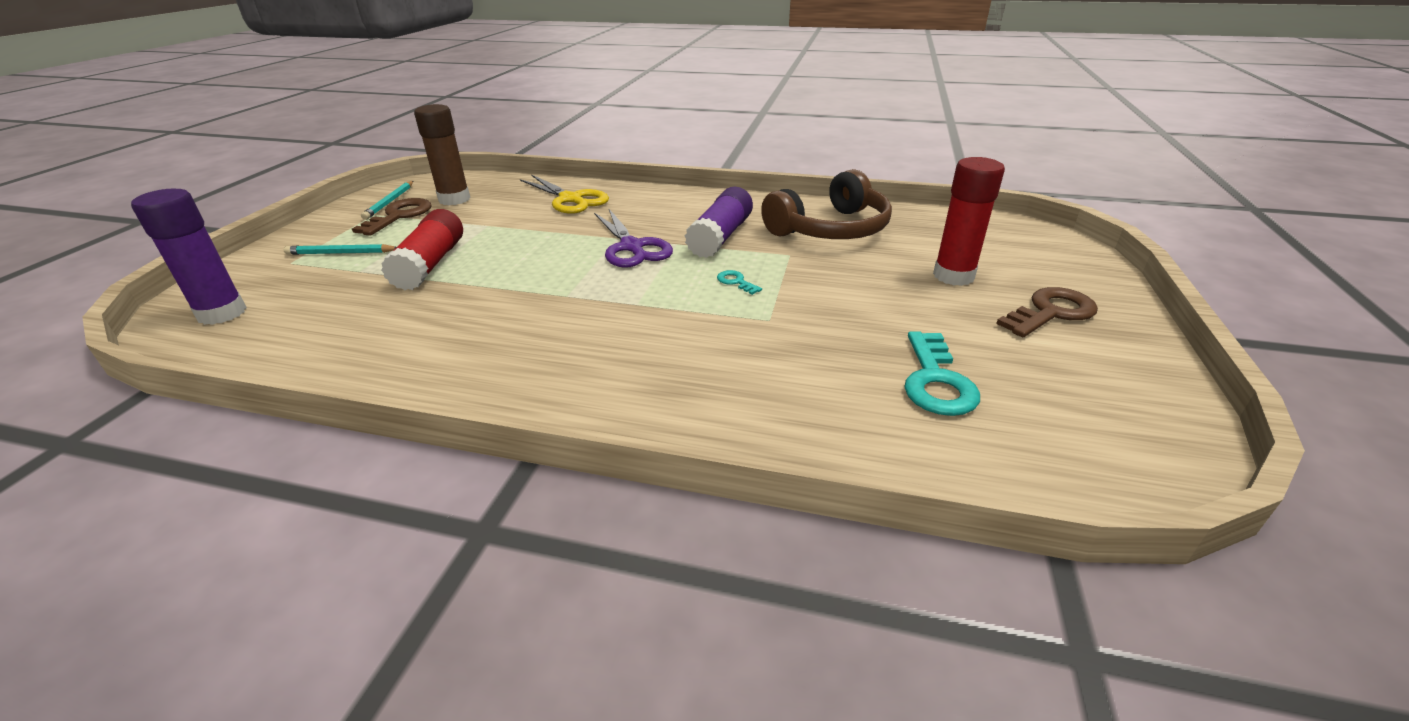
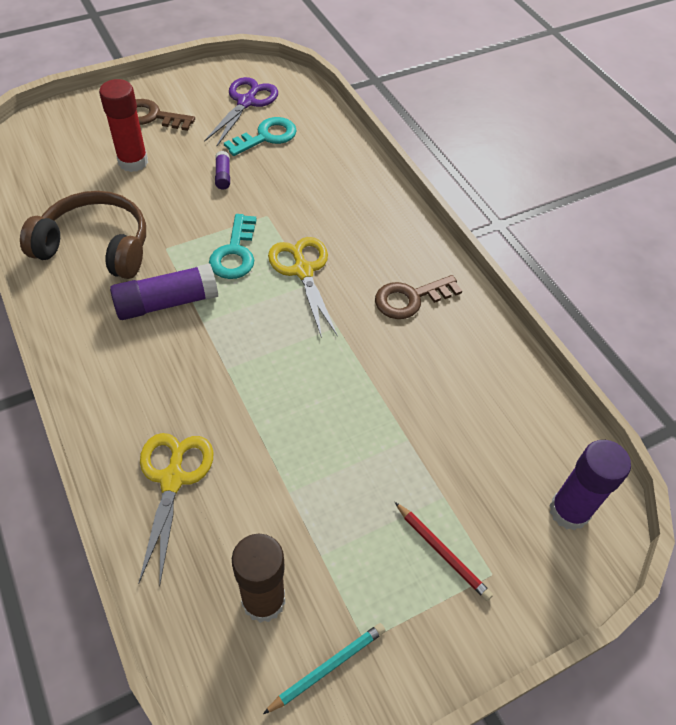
camera: 135 degrees left, 20 degrees up
(341, 253) = (442, 552): turquoise pencil -> red pencil
(399, 216) = (344, 605): brown key -> brown key (410, 299)
(431, 264) = (386, 455): red glue stick -> none
(632, 247) = (235, 345): purple scissors -> purple scissors (246, 102)
(658, 307) = (303, 270): none -> yellow scissors
(736, 282) = (235, 253): turquoise key -> turquoise key, size x2.02
(874, 318) = (223, 175): none -> purple glue stick

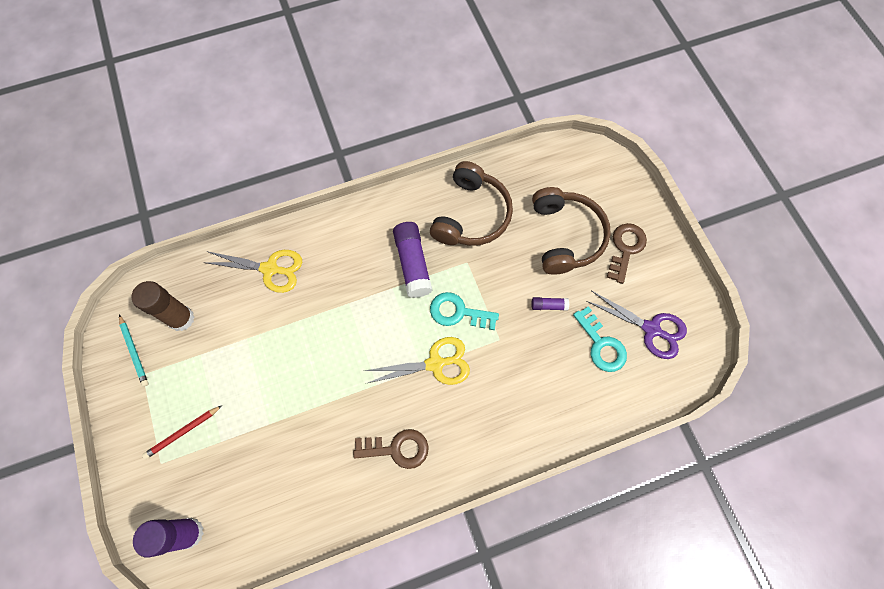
camera: 100 degrees right, 15 degrees up
(133, 162) = (566, 236): red glue stick -> brown headphones
(410, 299) = (397, 448): brown key -> brown key turned 105 degrees clockwise

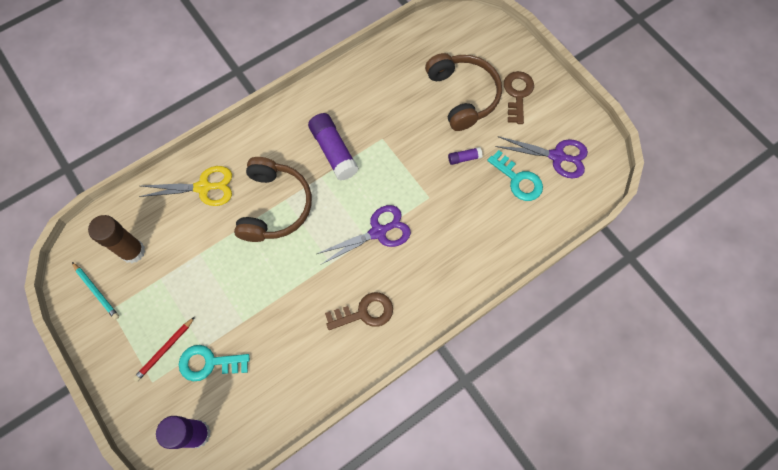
camera: 15 degrees left, 0 degrees up
(435, 363) = (378, 232): yellow scissors -> purple scissors
(458, 312) = (386, 183): turquoise key -> turquoise key (208, 363)
(471, 215) = (375, 96): brown headphones -> brown headphones (274, 206)

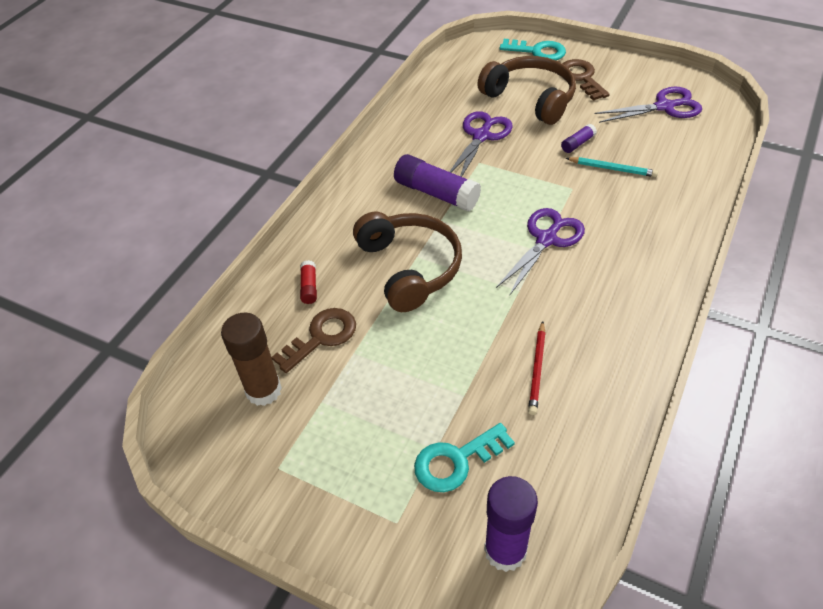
camera: 25 degrees left, 20 degrees down
(96, 291) = (243, 457): turquoise pencil -> turquoise pencil (612, 169)
(165, 350) = (386, 476): red pencil -> red pencil (537, 370)
(203, 187) = (309, 287): yellow scissors -> red glue stick
(365, 312) = (598, 317): brown key -> brown key (321, 337)
(401, 114) = (481, 136): none -> purple scissors
(518, 180) = (646, 138): turquoise key -> turquoise key (538, 51)

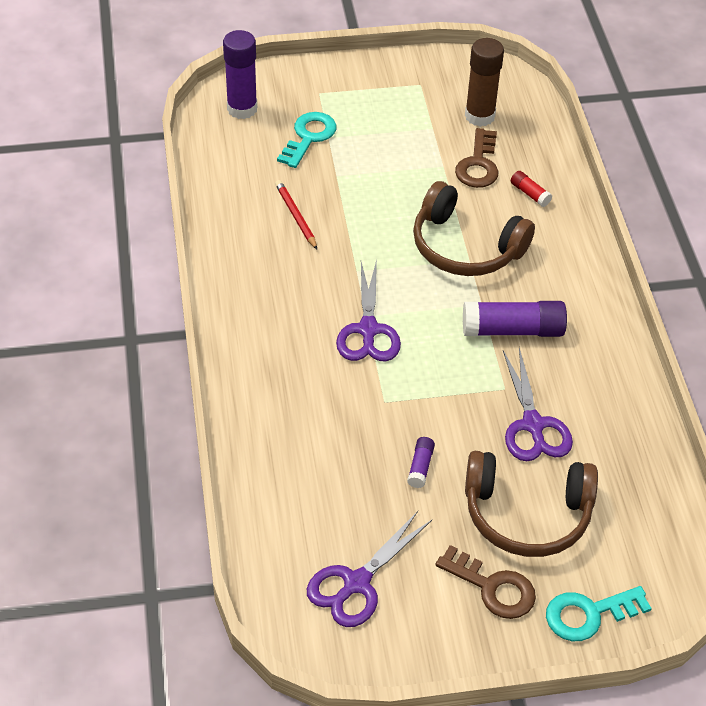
camera: 140 degrees right, 0 degrees up
(612, 169) = (359, 448): turquoise pencil -> none

